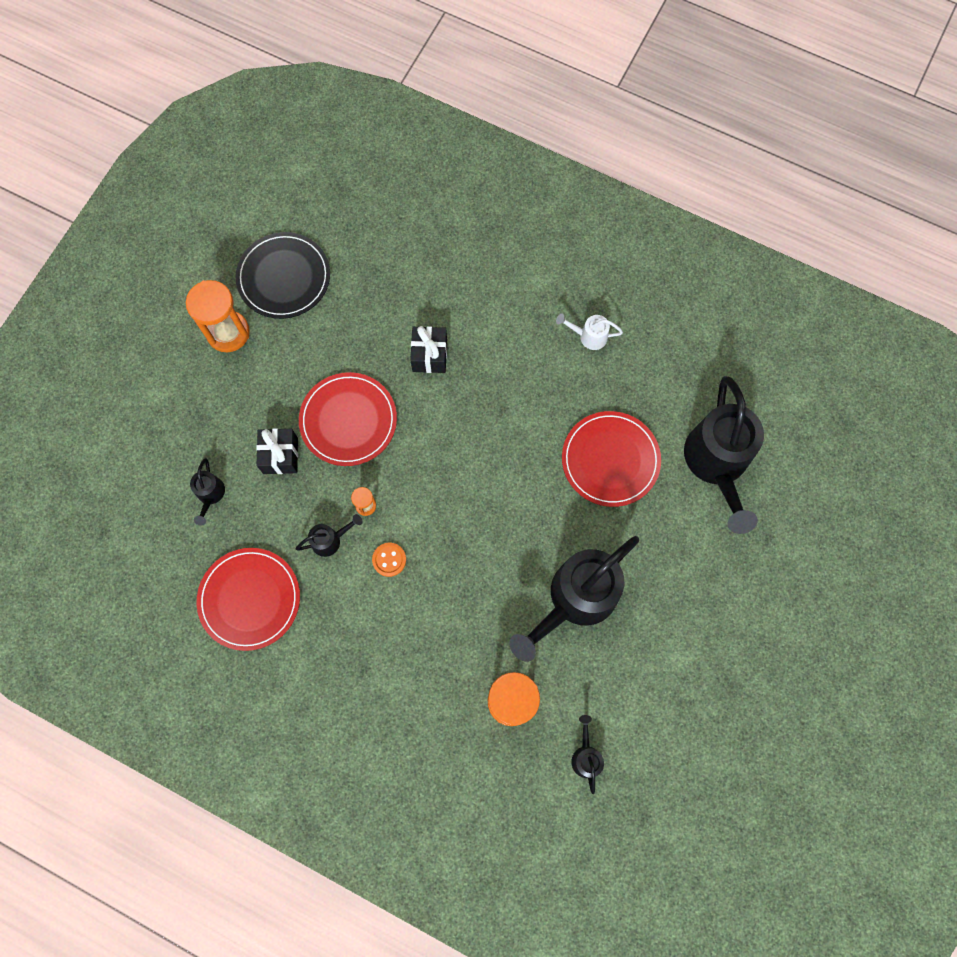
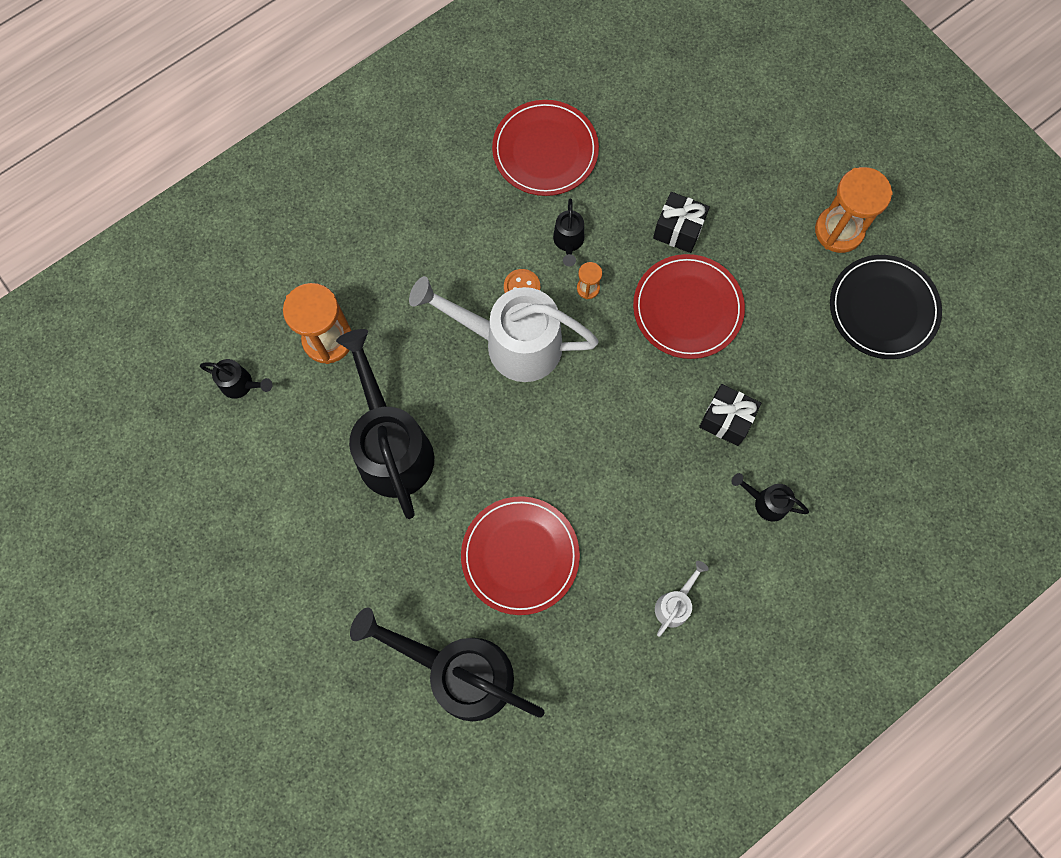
camera: 115 degrees right, 0 degrees up
(210, 495) = (666, 153): black watering can -> black watering can (766, 502)
(442, 545) = (512, 343): none -> white watering can

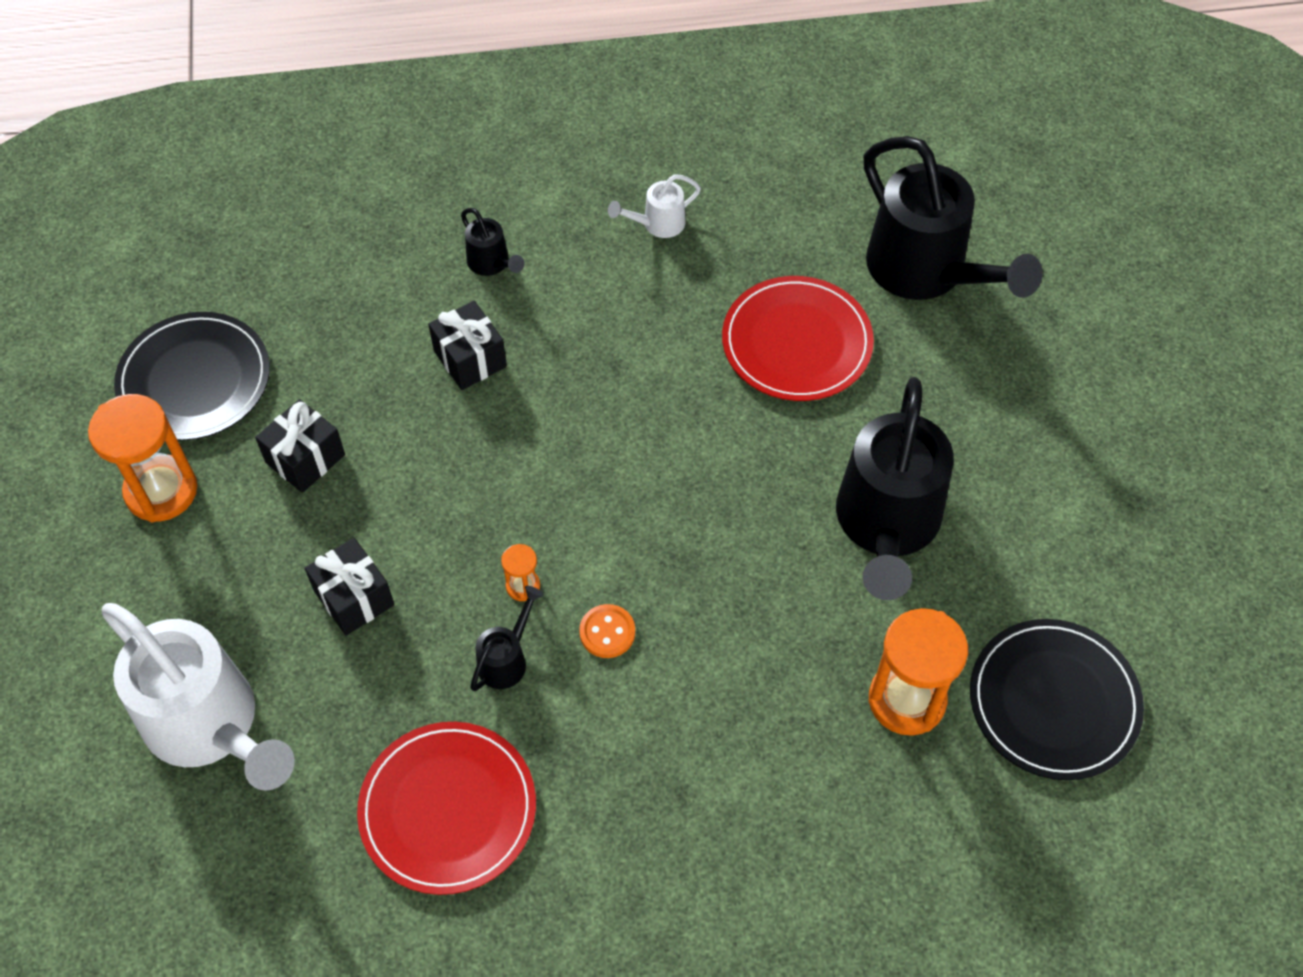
camera: 150 degrees left, 15 degrees down
(241, 384) = (1054, 701): black watering can -> black plate
(512, 343) = (664, 569): white watering can -> white watering can (210, 726)
(687, 308) = (418, 498): red plate -> none
(773, 296) = (305, 458): none -> black gift

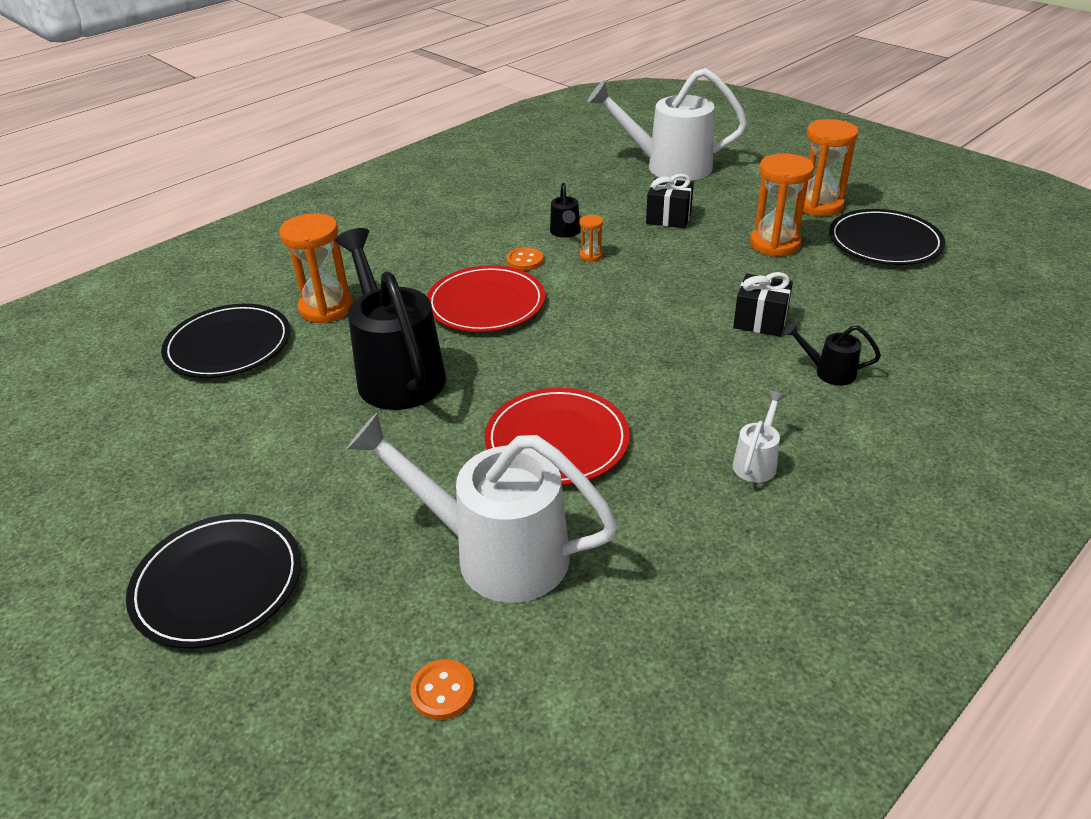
camera: 145 degrees right, 20 degrees down
(305, 458) = (774, 244): black gift -> orange hourglass
(448, 809) = (533, 189): red plate -> red plate (486, 303)
(925, 272) = (496, 553): black watering can -> white watering can
(1026, 202) = (443, 691): none -> orange button
(1156, 373) = (218, 583): none -> black plate

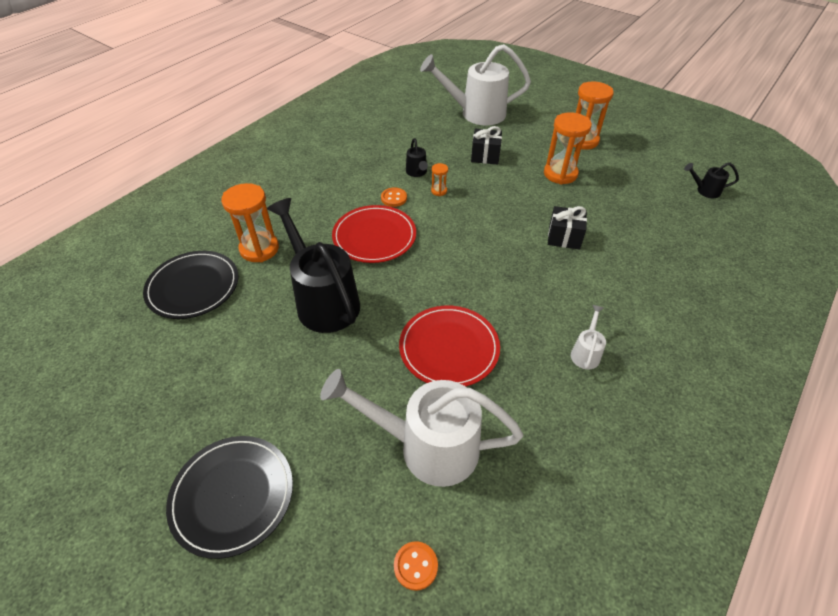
camera: 10 degrees left, 10 degrees up
(829, 372) = (617, 276): black watering can -> black watering can (705, 191)
(884, 242) = (630, 168): black plate -> none

